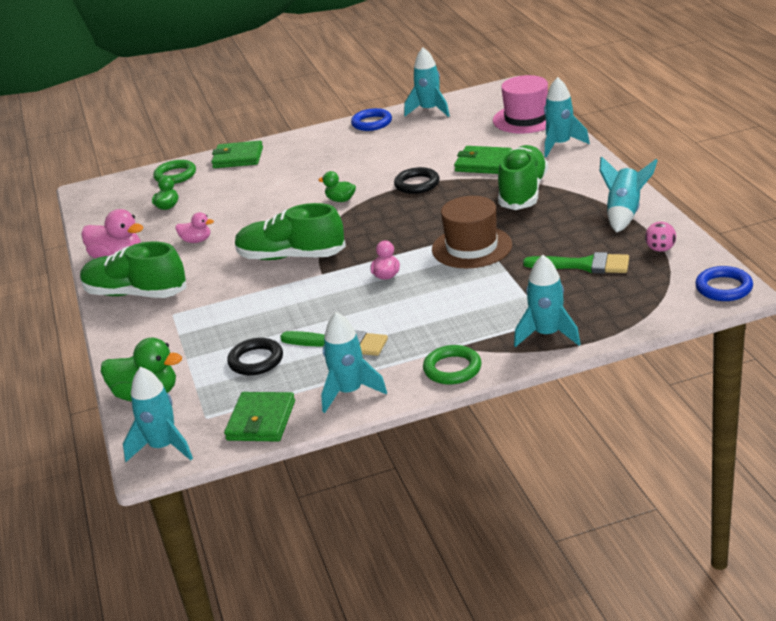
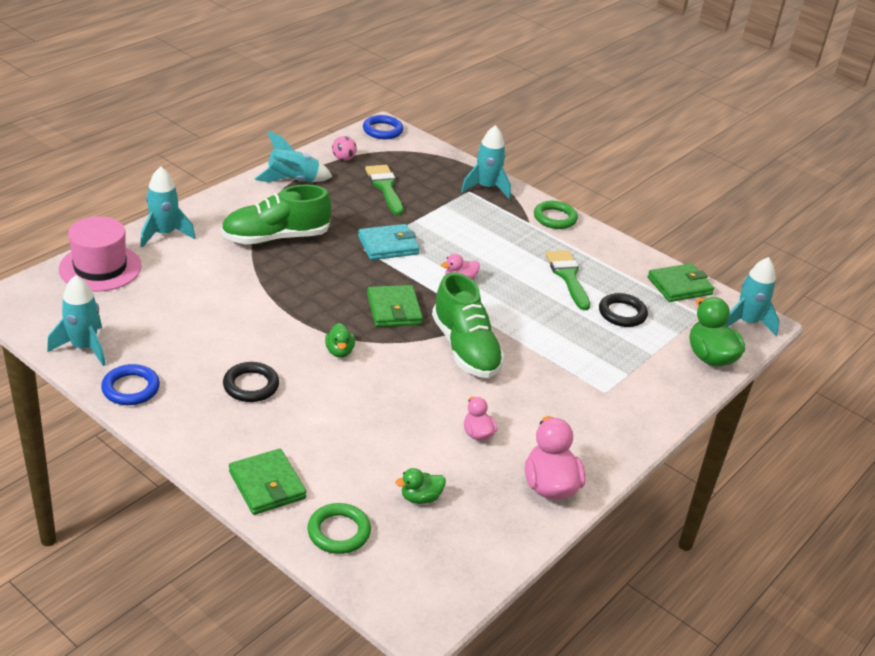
camera: 130 degrees left, 5 degrees up
(136, 294) = (596, 435): green shoe -> none
(350, 392) = (616, 255): turquoise rocket -> none
(417, 184) = (283, 307): black ring -> black ring (251, 385)
(472, 247) = (388, 245): brown hat -> turquoise wallet
(483, 163) = (221, 274): green wallet -> green wallet (394, 309)

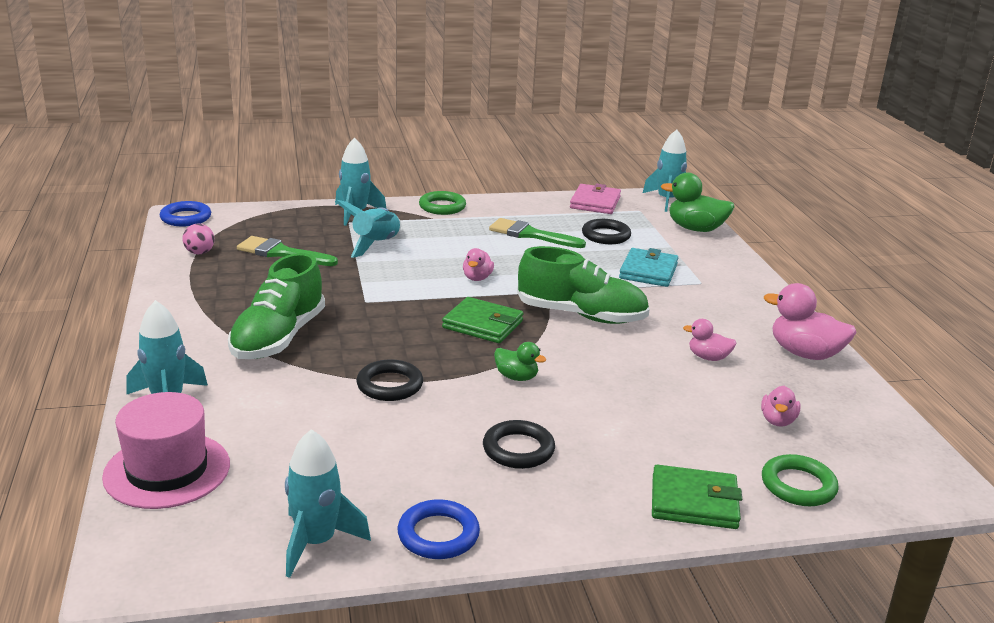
camera: 50 degrees left, 10 degrees down
(269, 304) = (389, 385): none -> black ring
(293, 181) = (193, 291): turquoise rocket -> turquoise rocket (376, 244)
(388, 245) = (378, 288): turquoise wallet -> turquoise wallet (648, 271)
(420, 498) = (777, 421): green duck -> pink duck
(679, 286) = (595, 202): green wallet -> pink wallet

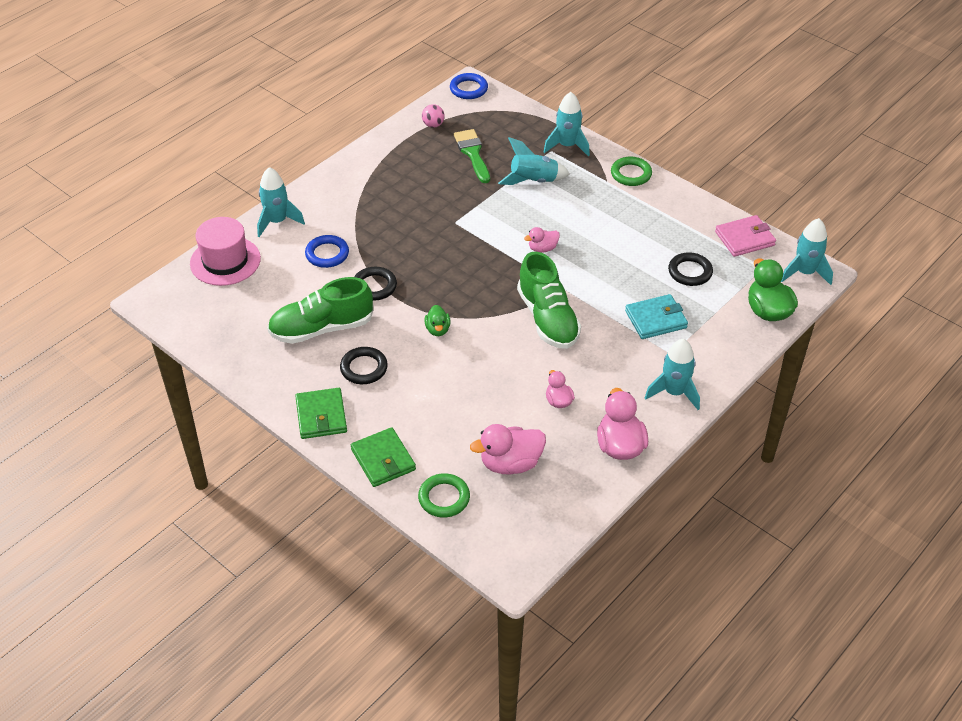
camera: 55 degrees right, 20 degrees up
(278, 338) = (376, 217): green shoe -> green shoe (321, 328)
(316, 543) = (220, 342): turquoise rocket -> turquoise rocket (674, 392)
(438, 535) = (263, 378): blue ring -> blue ring (327, 254)
(483, 324) = (484, 283): green wallet -> green wallet (321, 416)
(530, 234) = (641, 237): green brush -> none
(777, 421) = (510, 463): pink duck -> pink duck, size x1.77

